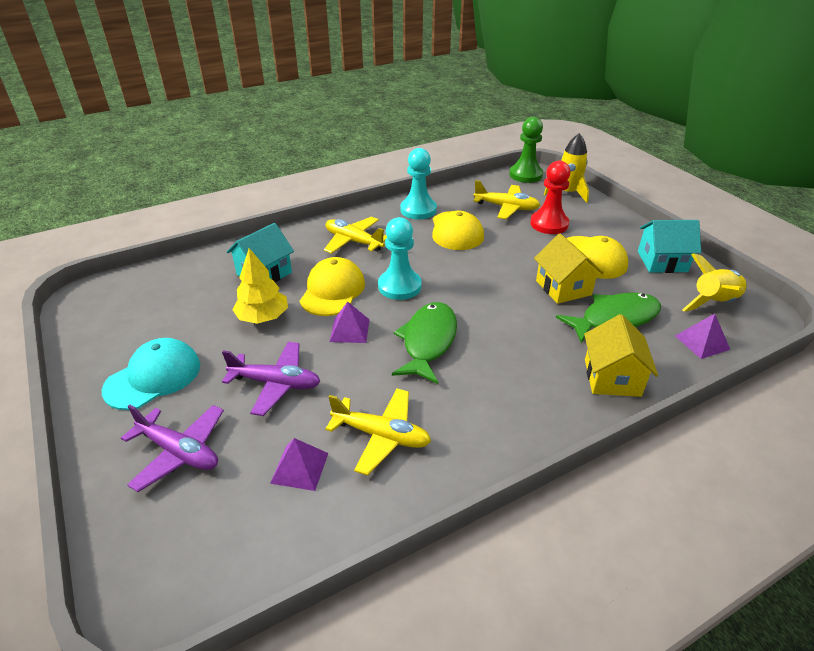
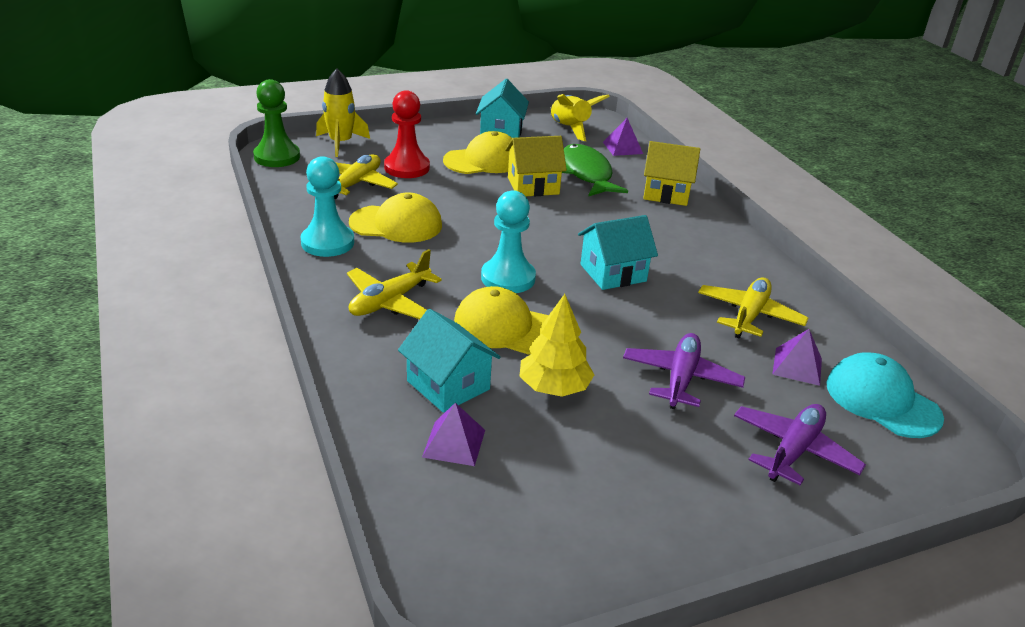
camera: 85 degrees left, 5 degrees down
(153, 377) = (672, 485): turquoise cap -> turquoise cap (882, 400)
(349, 330) = (589, 321): purple pyramid -> purple pyramid (454, 443)
(428, 341) = (613, 273): green fish -> turquoise house

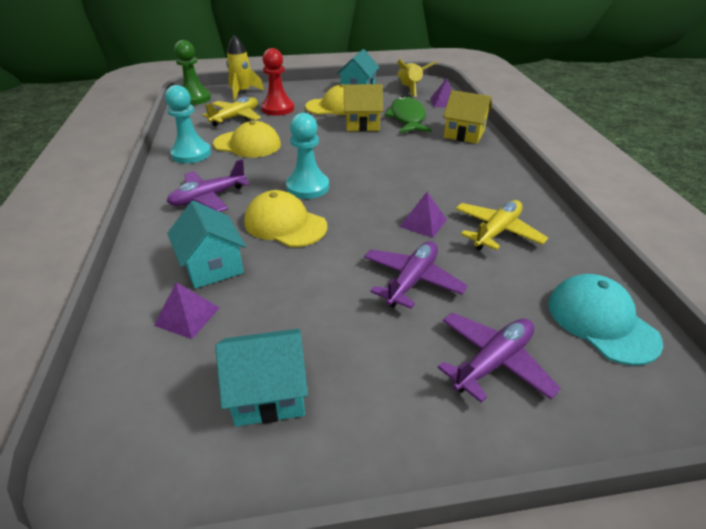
camera: 15 degrees right, 5 degrees up
(390, 302) = (208, 198): yellow plane -> purple plane
(554, 387) = (297, 277): yellow tree -> none
(613, 273) = (393, 189): turquoise house -> turquoise house (269, 393)
(797, 366) = (525, 280): purple pyramid -> purple pyramid (423, 223)

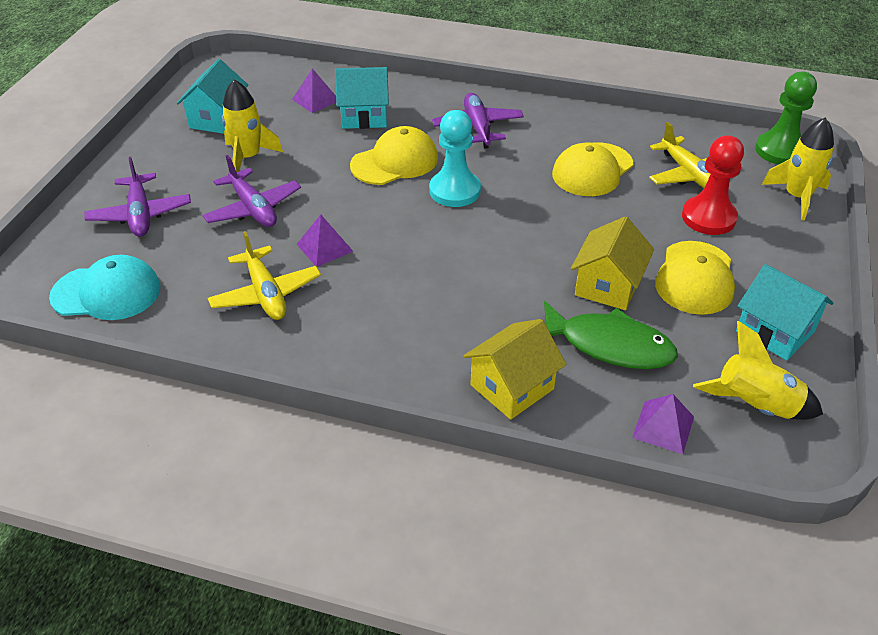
camera: 115 degrees right, 5 degrees up
(191, 154) = (588, 128): turquoise pawn -> none
(335, 322) = (248, 157): none -> yellow rocket

